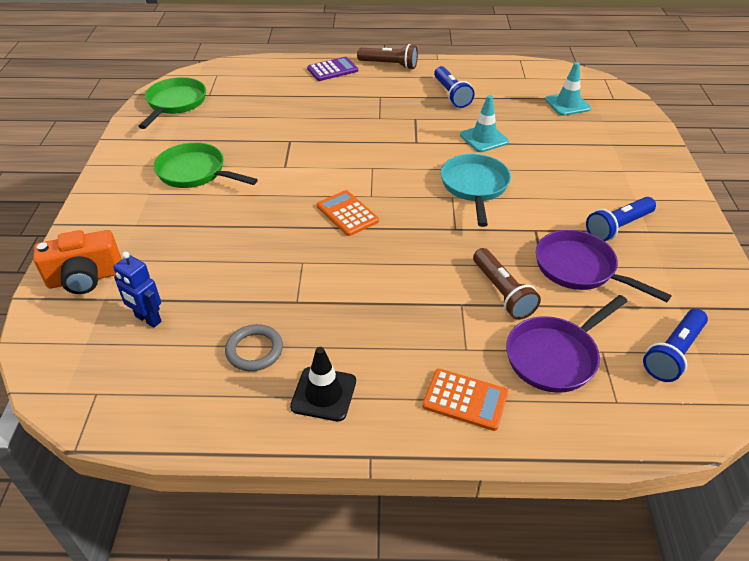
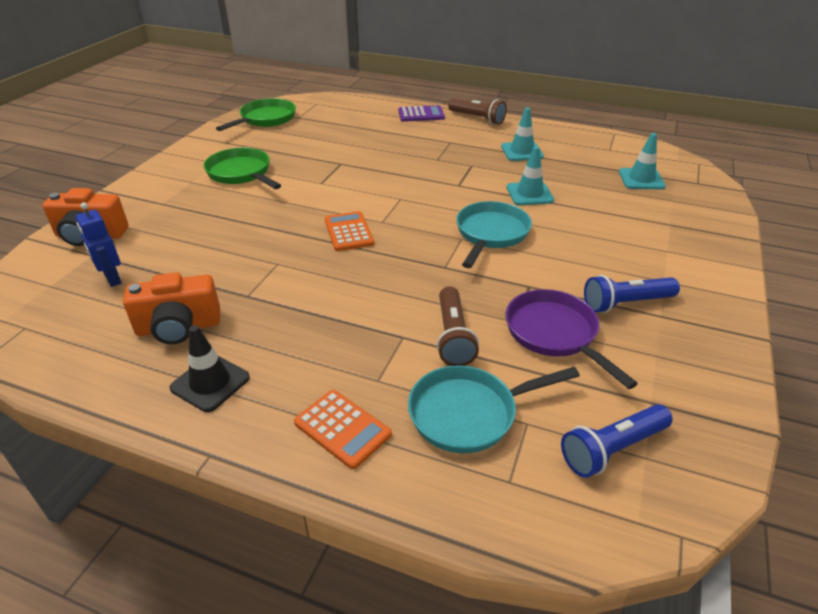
camera: 20 degrees right, 5 degrees down
(254, 350) = (179, 327): grey ring -> orange camera
(451, 95) = (522, 152): blue flashlight -> turquoise traffic cone
(555, 356) = (469, 413): purple pan -> turquoise pan

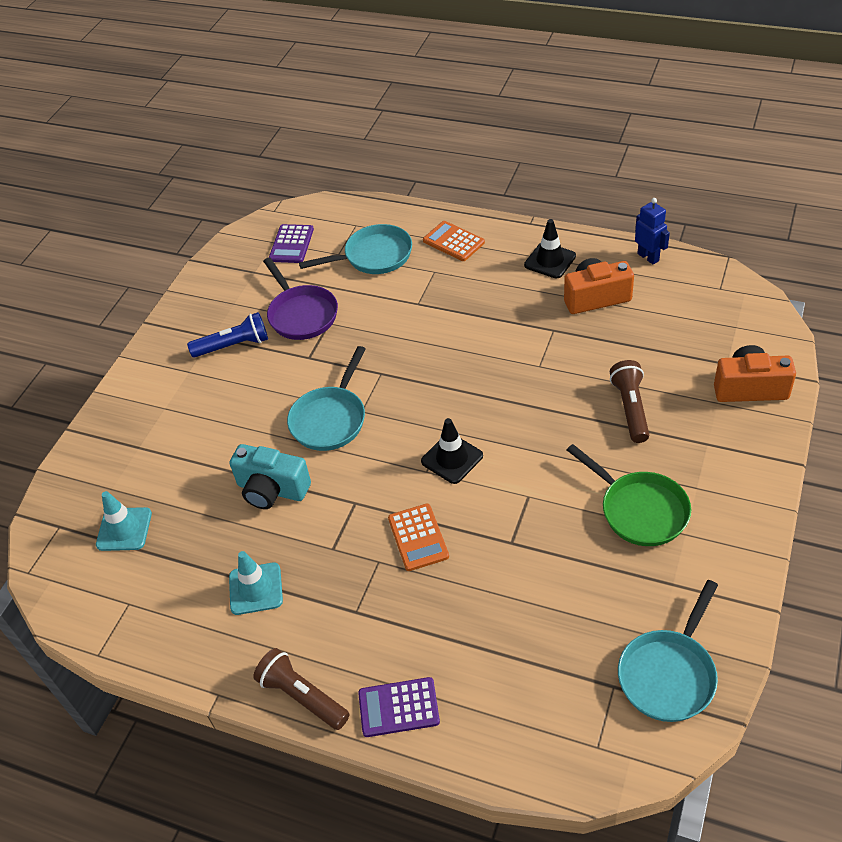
camera: 175 degrees left, 10 degrees up
(112, 279) = (684, 337): blue robot -> blue robot (648, 257)
(265, 119) = (669, 674): green pan -> turquoise pan
(348, 232) = (478, 412): orange calculator -> orange calculator (418, 537)
(378, 204) = (452, 458): none -> black traffic cone
(453, 336) = (379, 306): brown flashlight -> brown flashlight (630, 408)
(529, 194) = (272, 490): turquoise traffic cone -> turquoise camera
(612, 449) = (291, 244): blue flashlight -> purple calculator

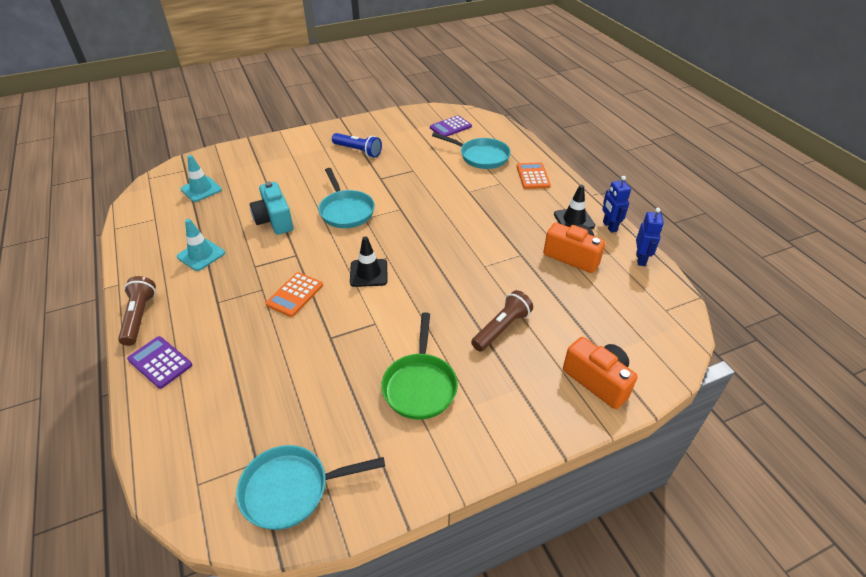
camera: 40 degrees right, 5 degrees down
(301, 314) = (407, 158): purple pan -> none
(330, 419) = (346, 211): turquoise pan -> turquoise pan turned 90 degrees counterclockwise
(586, 244) = (609, 226): none -> blue robot

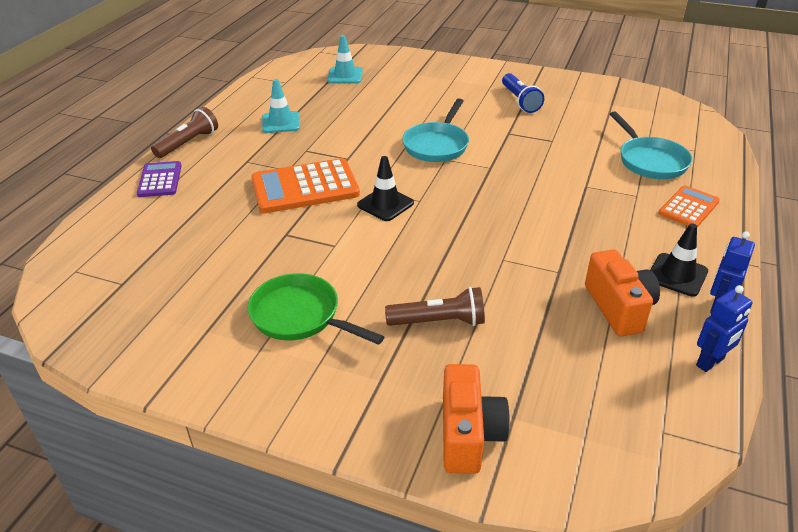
camera: 45 degrees right, 5 degrees down
(274, 220) = (367, 124): turquoise camera -> none
(291, 489) = (116, 318): turquoise pan -> none
(295, 295) = (305, 187): orange calculator -> orange calculator, size x1.73
(420, 385) = (300, 316): green pan -> green pan turned 75 degrees clockwise
(450, 127) = (654, 119): purple calculator -> none

